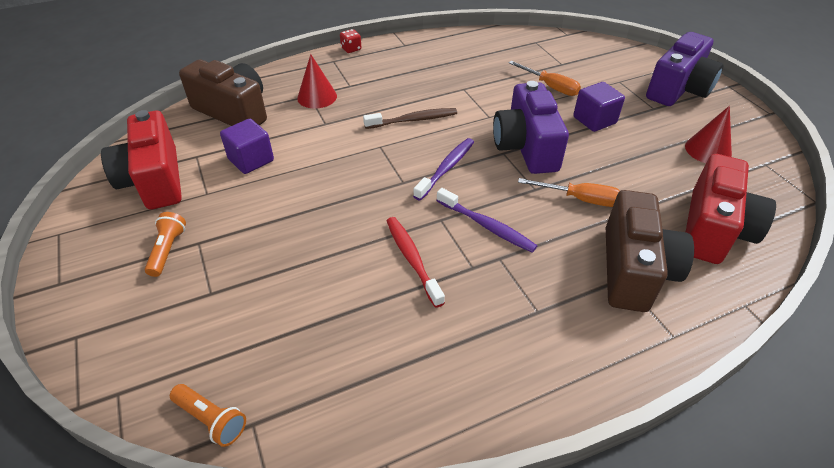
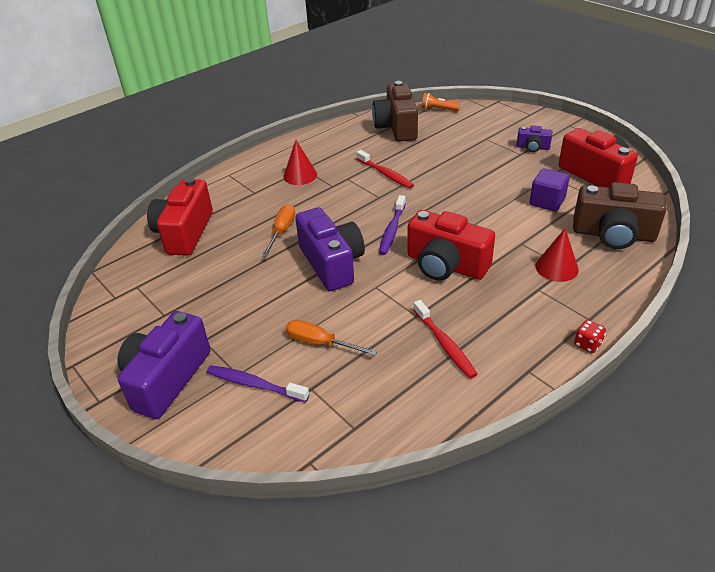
camera: 165 degrees right, 5 degrees down
(168, 250) = (532, 147): orange flashlight -> purple camera
(412, 120) = (446, 265): brown toothbrush -> red camera
(452, 68) = (444, 344): none -> red toothbrush
(486, 226) = (346, 200): purple toothbrush -> purple toothbrush (255, 385)
(580, 199) = (281, 231): orange screwdriver -> orange screwdriver turned 105 degrees clockwise
(594, 120) = (269, 308): purple cube -> none
(634, 270) = (246, 198): brown camera -> brown camera (396, 127)
(708, 150) = (163, 299): red cone -> red cone (300, 175)

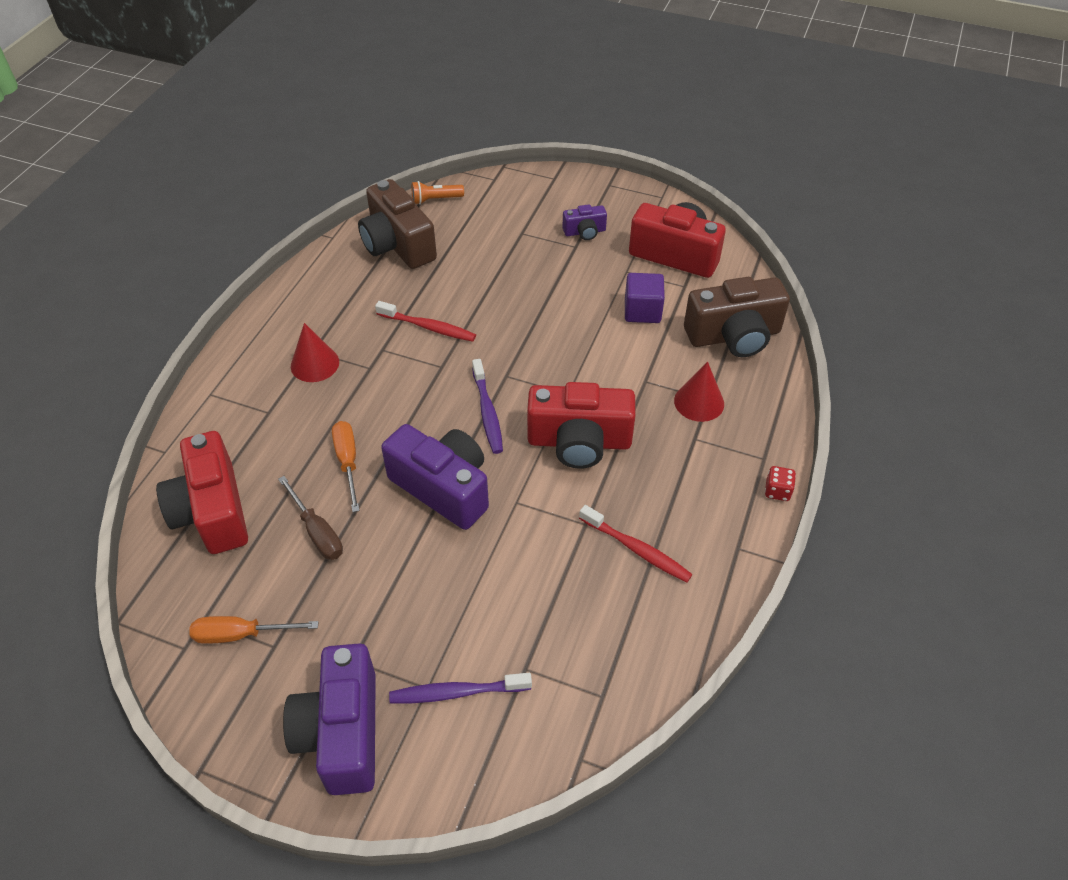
camera: 30 degrees left, 10 degrees up
(235, 262) = (317, 531): none -> brown screwdriver
(320, 343) = (499, 605): orange screwdriver -> orange screwdriver (241, 634)

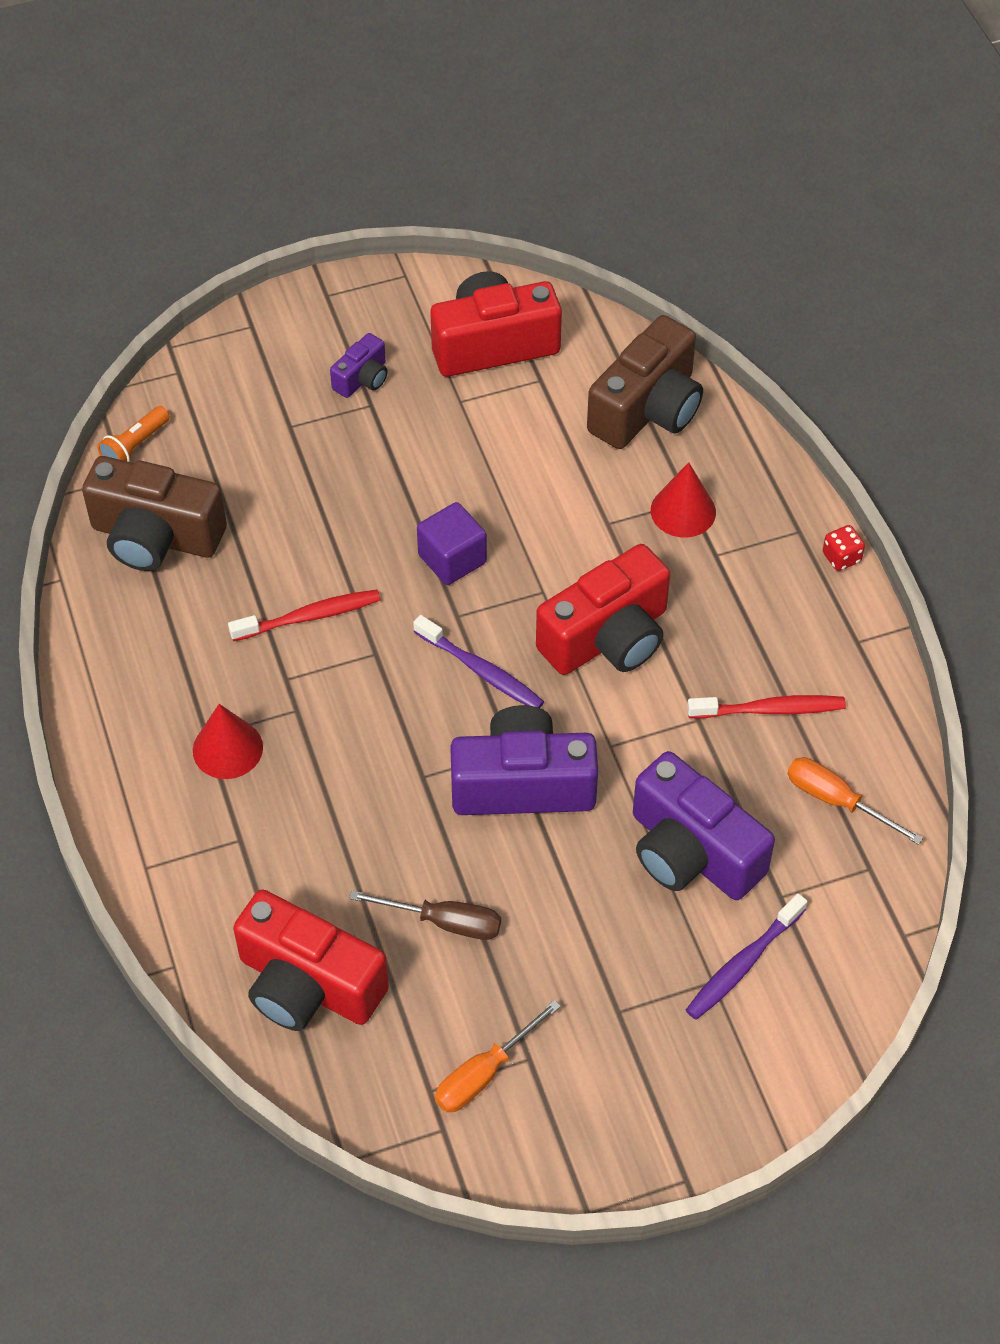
camera: 40 degrees left, 5 degrees up
(342, 732) = (679, 1078): purple camera -> purple camera (691, 852)
(348, 462) = (393, 829): orange screwdriver -> orange screwdriver (836, 801)
(642, 311) = (525, 441): purple cube -> purple cube (452, 559)

